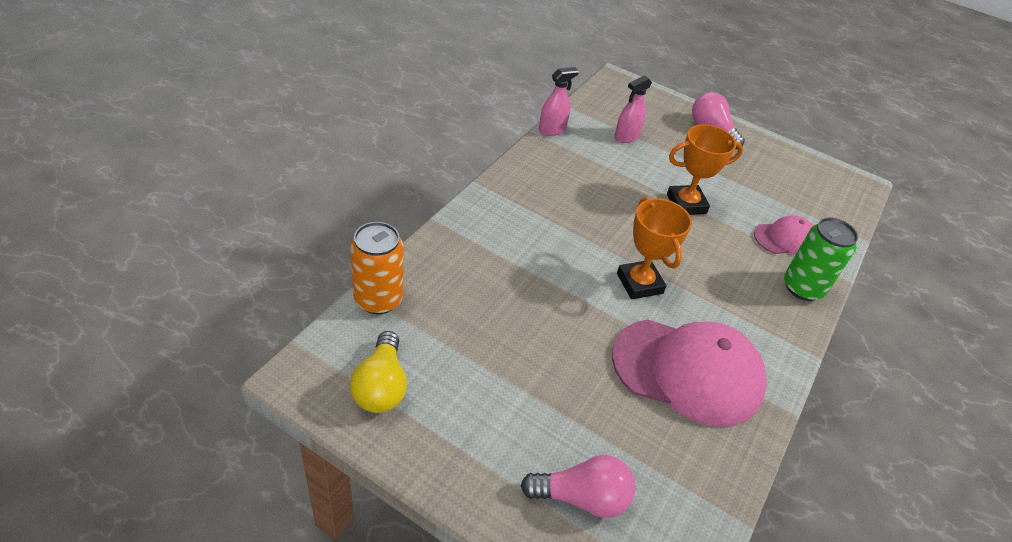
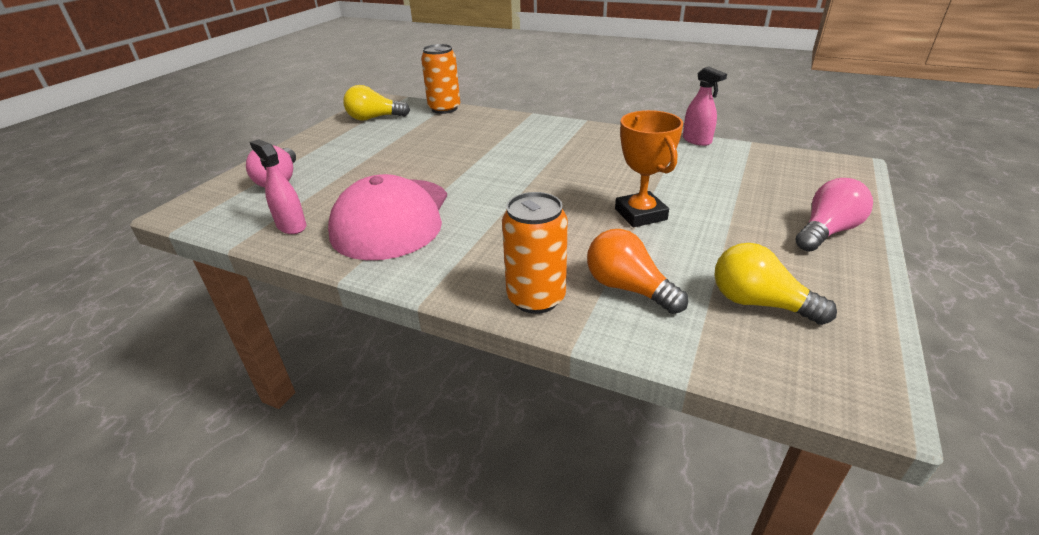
camera: 90 degrees right, 10 degrees down
(626, 137) = (733, 176): pink spray bottle -> pink spray bottle (291, 226)
(639, 283) = (496, 192): orange trophy -> none
(785, 239) = (628, 288): pink cap -> orange light bulb
(793, 189) = (759, 303): none -> yellow light bulb
(802, 288) = (536, 298): green can -> orange can

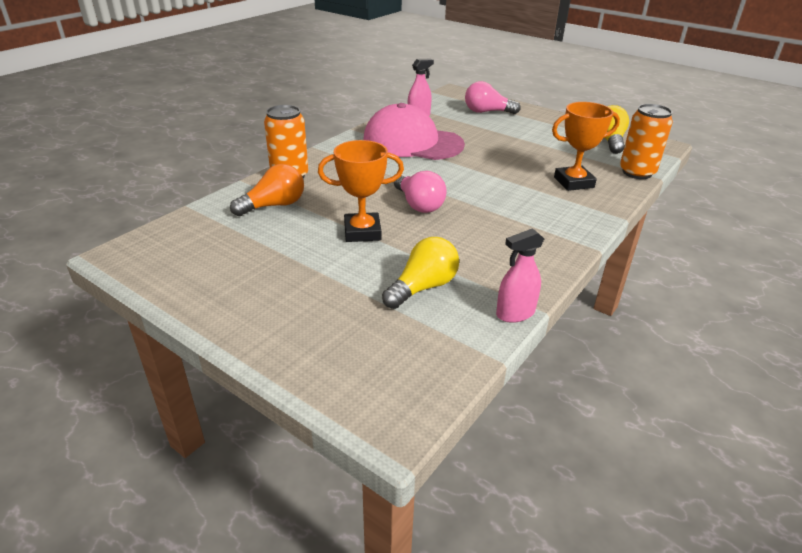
camera: 100 degrees right, 0 degrees up
(475, 129) = (573, 182): none -> orange trophy
(759, 303) = (218, 248): yellow light bulb -> yellow light bulb (423, 287)
(826, 231) = (270, 322): pink light bulb -> pink light bulb (418, 204)

